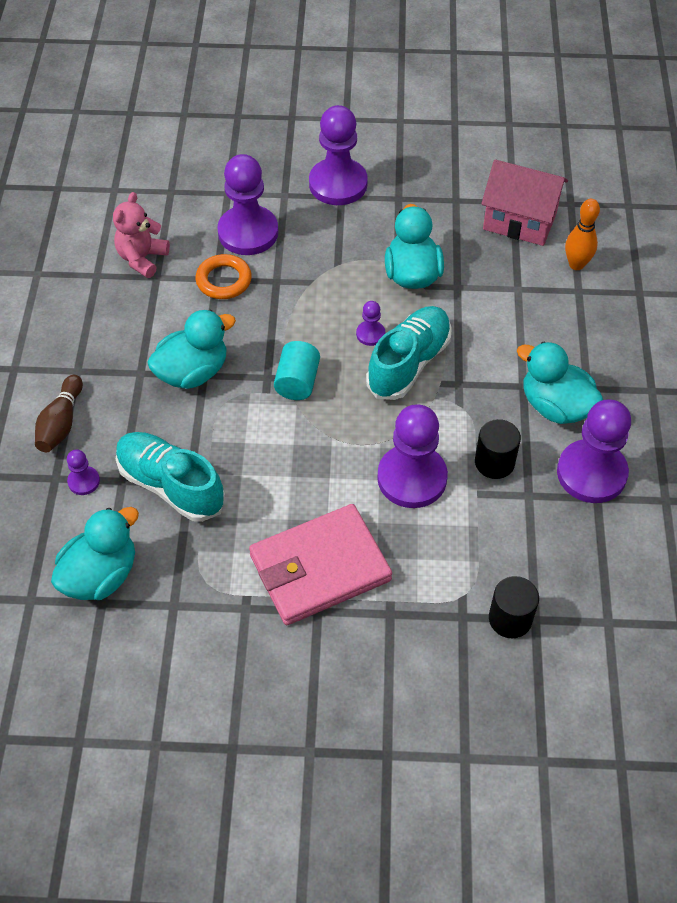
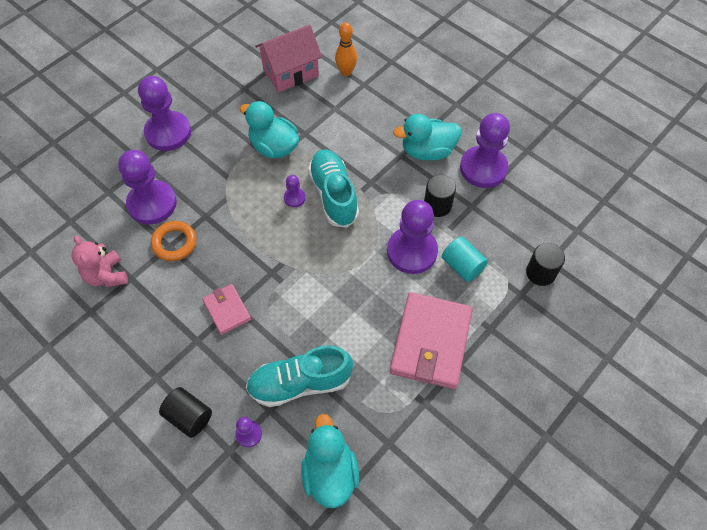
camera: 50 degrees left, 5 degrees up
(61, 423) = (189, 416): brown bowling pin -> black cylinder
(193, 372) = (227, 310): turquoise duck -> pink wallet
(297, 382) = (291, 259): turquoise cylinder -> turquoise cylinder (462, 266)

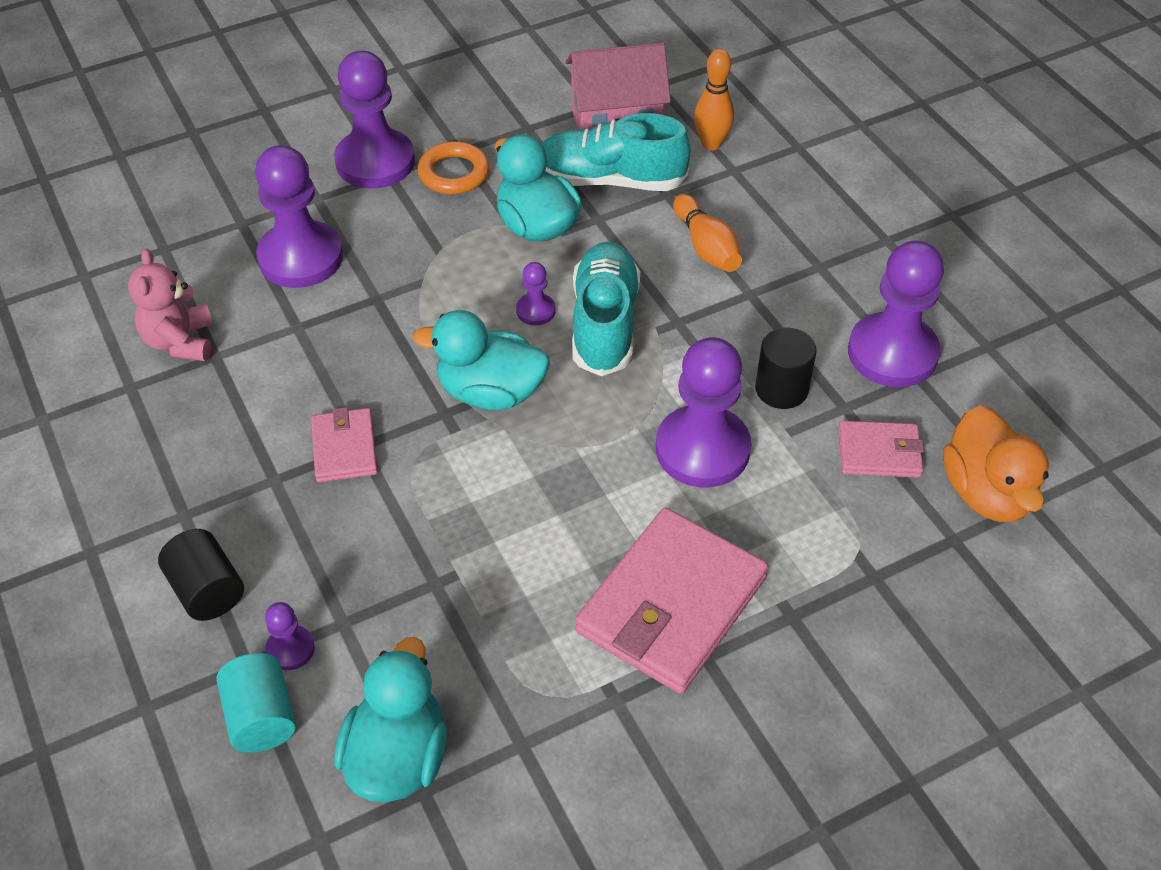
camera: 20 degrees right, 10 degrees down
(174, 243) = (308, 324): orange ring -> orange ring (454, 173)
(300, 383) = (412, 598): turquoise shoe -> turquoise shoe (610, 180)
(368, 134) = (706, 247): none -> orange bowling pin
(427, 151) = (801, 300): turquoise duck -> turquoise duck (490, 392)
(462, 266) = (784, 498): turquoise cylinder -> turquoise cylinder (261, 717)
(497, 226) = (879, 452): none -> pink wallet
(540, 273) = (928, 552): black cylinder -> none
(555, 231) = (986, 492): none -> orange duck

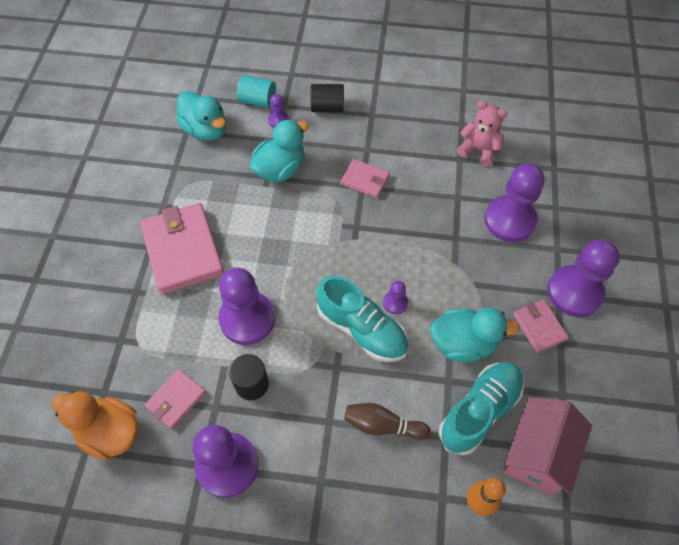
camera: 125 degrees right, 10 degrees up
(454, 173) = (539, 327): orange ring -> pink wallet
(490, 392) = (354, 251): turquoise duck -> turquoise duck (280, 169)
(706, 247) = (383, 425): orange bowling pin -> brown bowling pin

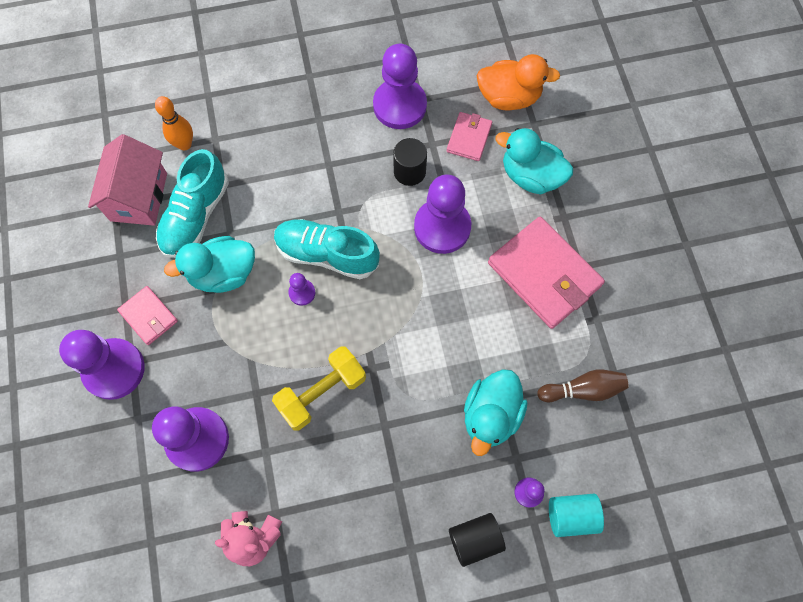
camera: 160 degrees right, 10 degrees up
(206, 130) = (610, 441): turquoise duck -> turquoise duck (531, 176)
(365, 180) = (384, 436): pink wallet -> none
(383, 425) = (280, 176): brown bowling pin -> brown bowling pin (583, 390)
(402, 222) = (322, 392): none -> yellow dumbbell

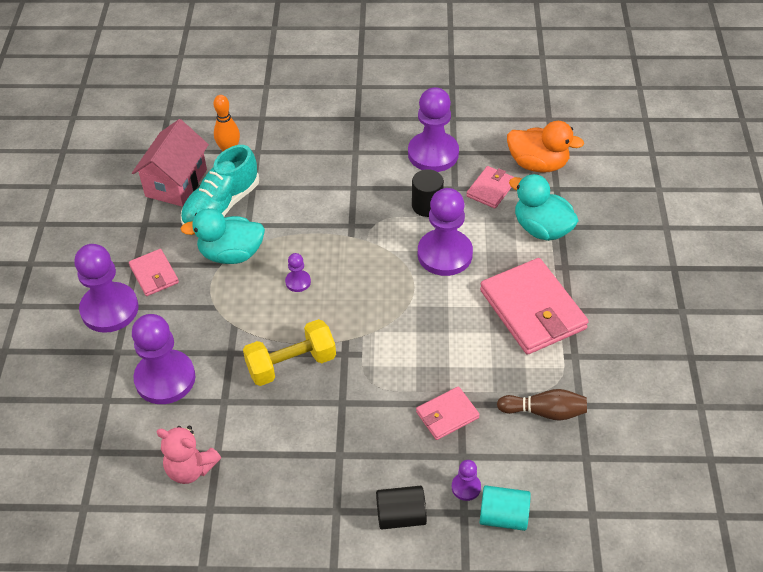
camera: 15 degrees right, 20 degrees down
(327, 254) = (330, 256): turquoise shoe -> none
(491, 415) = (447, 415): turquoise duck -> pink wallet

